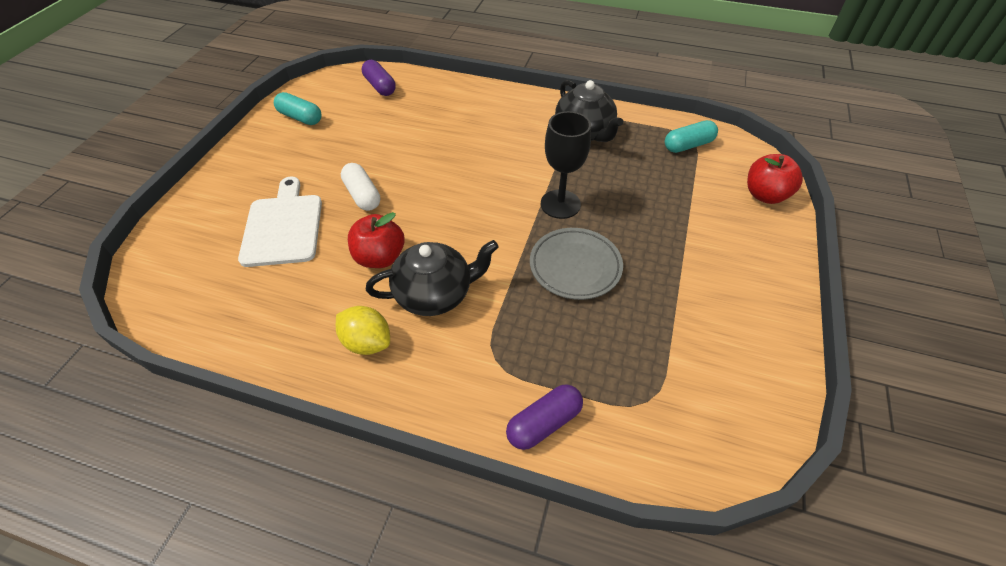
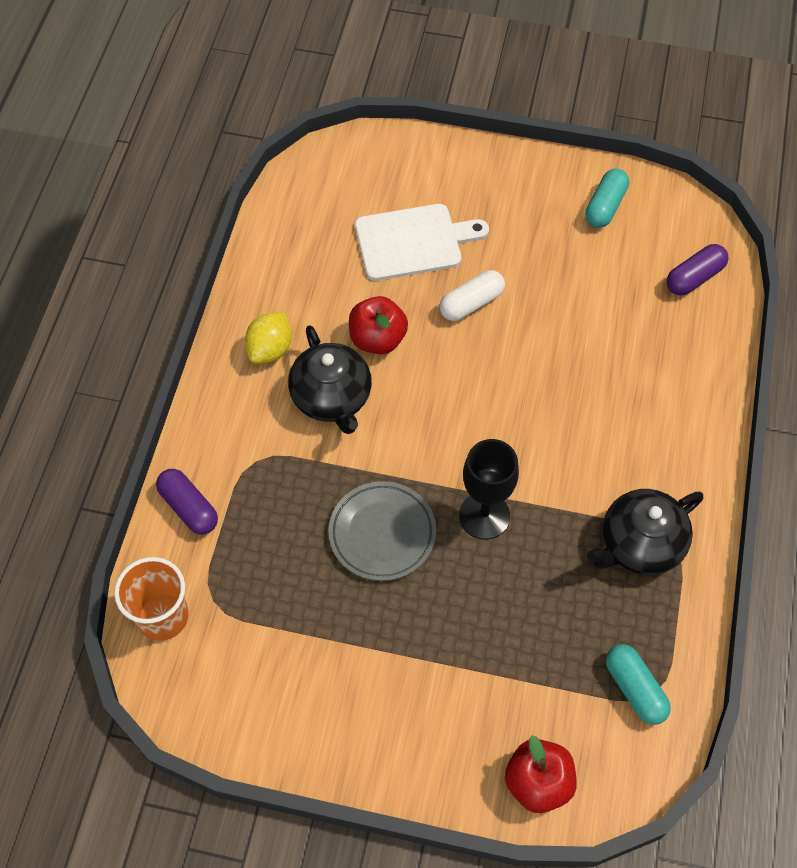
camera: 85 degrees right, 10 degrees up
(670, 450) = (162, 616): none -> orange cup

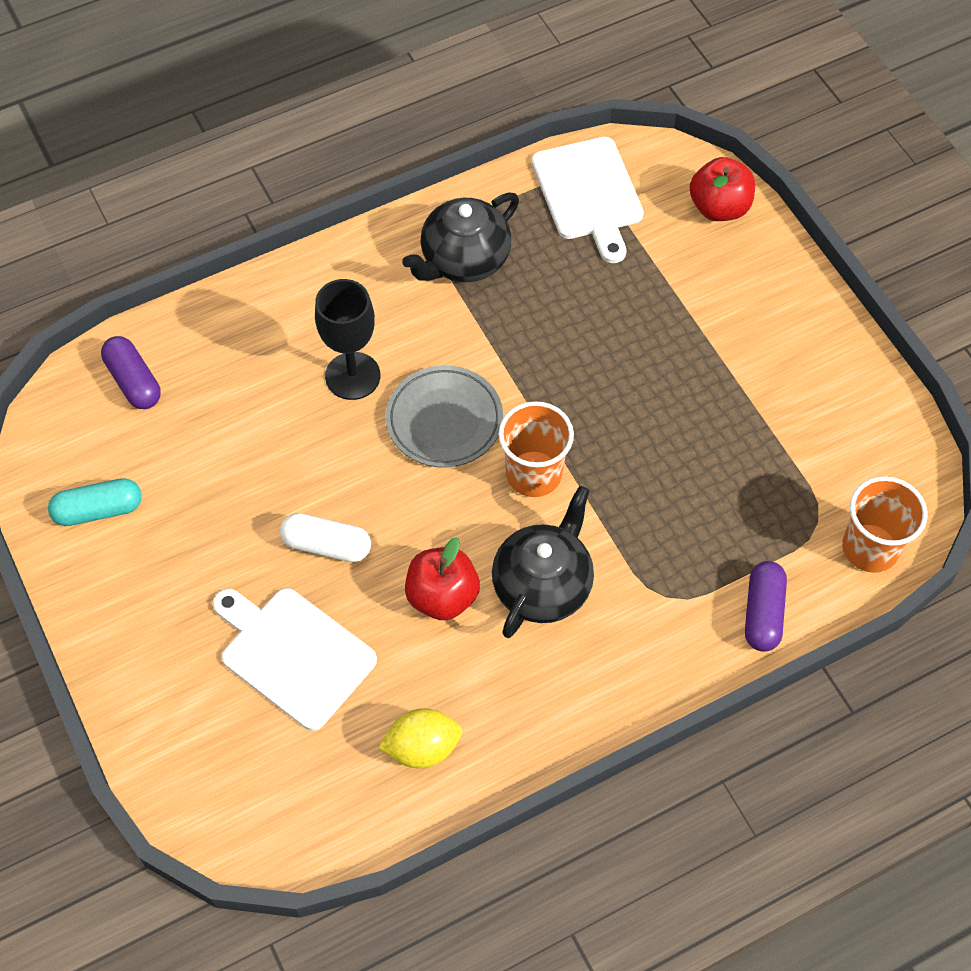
camera: 130 degrees left, 0 degrees up
(270, 349) = (542, 684): yellow lemon -> yellow lemon (422, 747)
(382, 533) = (633, 443): grey plate -> grey plate (444, 420)
(415, 453) = (533, 474): none -> orange cup
(484, 516) = (543, 381): black goblet -> black goblet (352, 376)
(635, 689) = (589, 193): turquoise capsule -> white cutting board
(639, 545) = (464, 260): black teapot -> black teapot turned 120 degrees clockwise
(694, 277) = (134, 381): purple capsule -> purple capsule turned 45 degrees clockwise

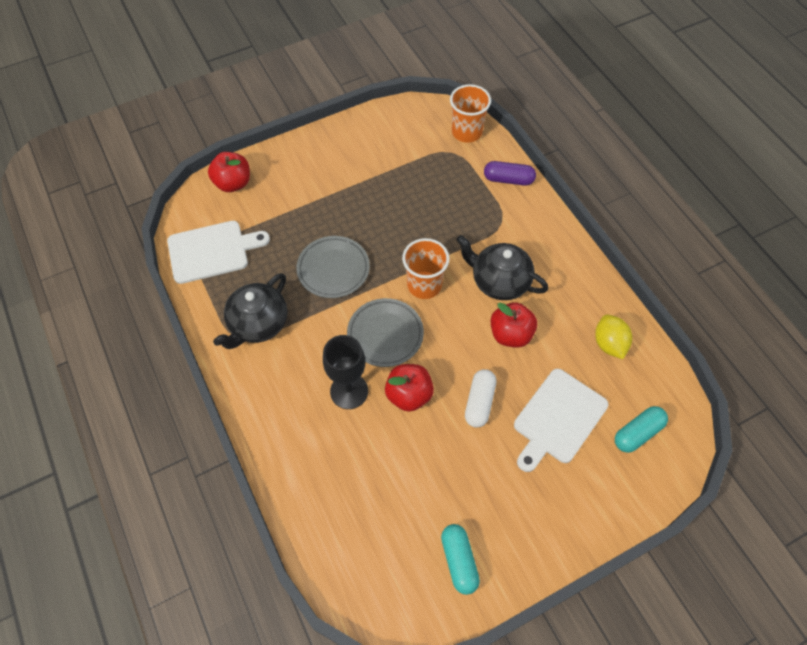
camera: 90 degrees left, 0 degrees up
(134, 381) = (348, 546): purple capsule -> none
(262, 771) = (637, 433): none -> turquoise capsule
(343, 451) = (409, 395): none -> red apple
(464, 260) = (258, 324): black teapot -> black teapot turned 75 degrees clockwise
(560, 349) = (333, 269): none -> grey plate

